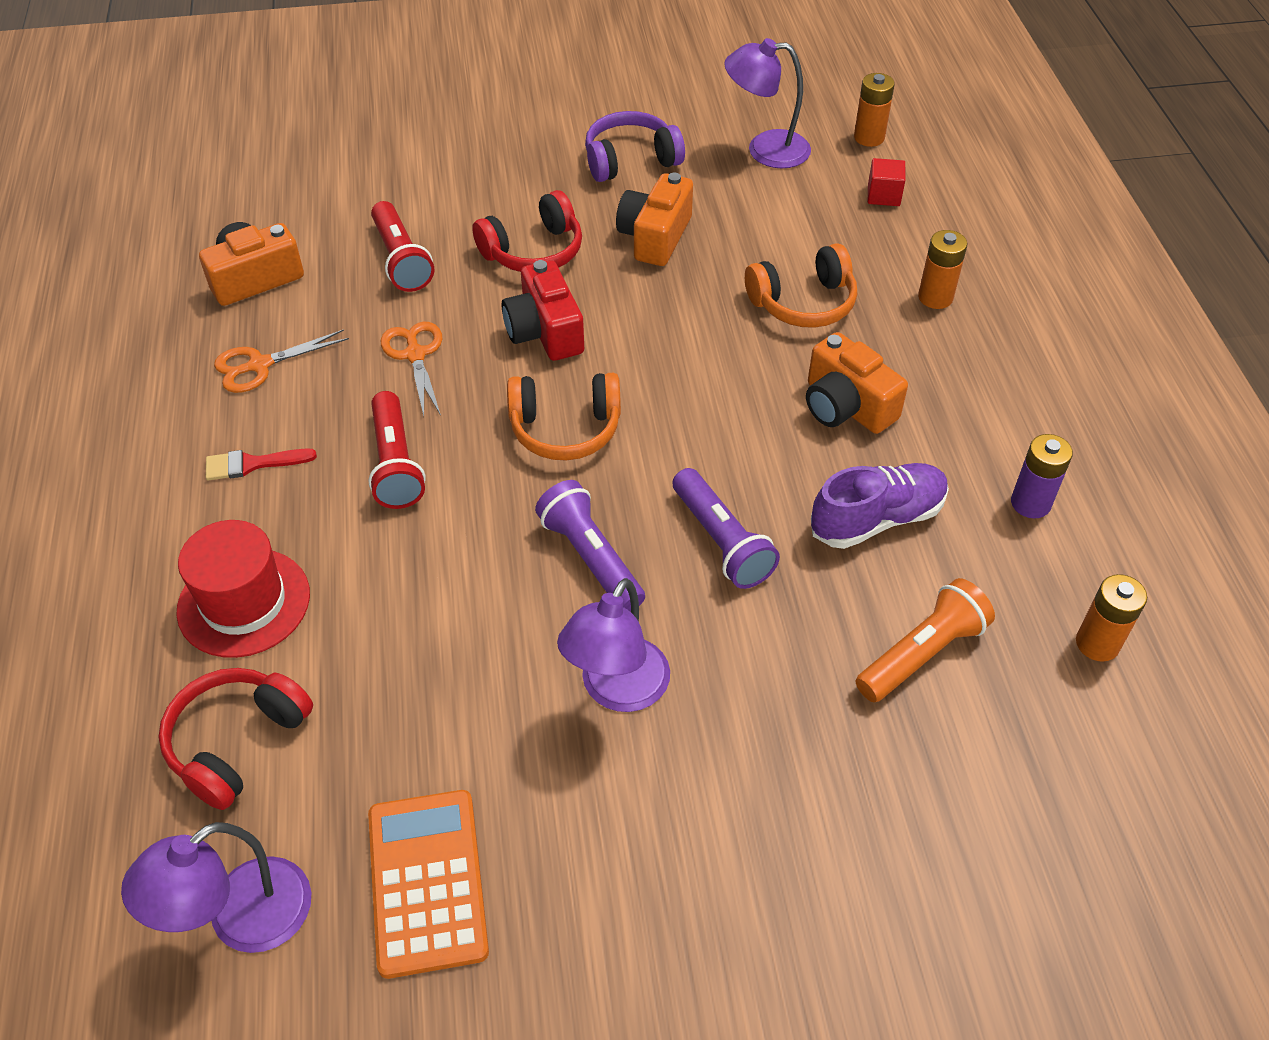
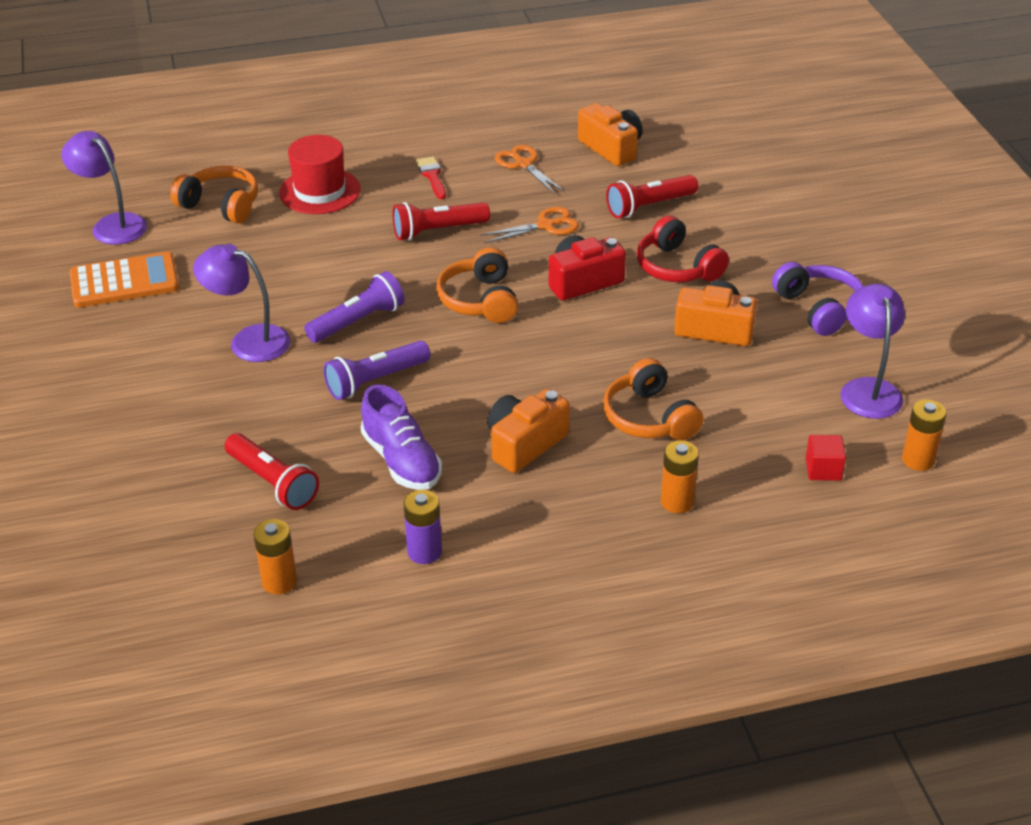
camera: 85 degrees right, 10 degrees down
(237, 742) = (221, 205): red headphones -> orange headphones
(921, 654) = (273, 482): orange flashlight -> red flashlight

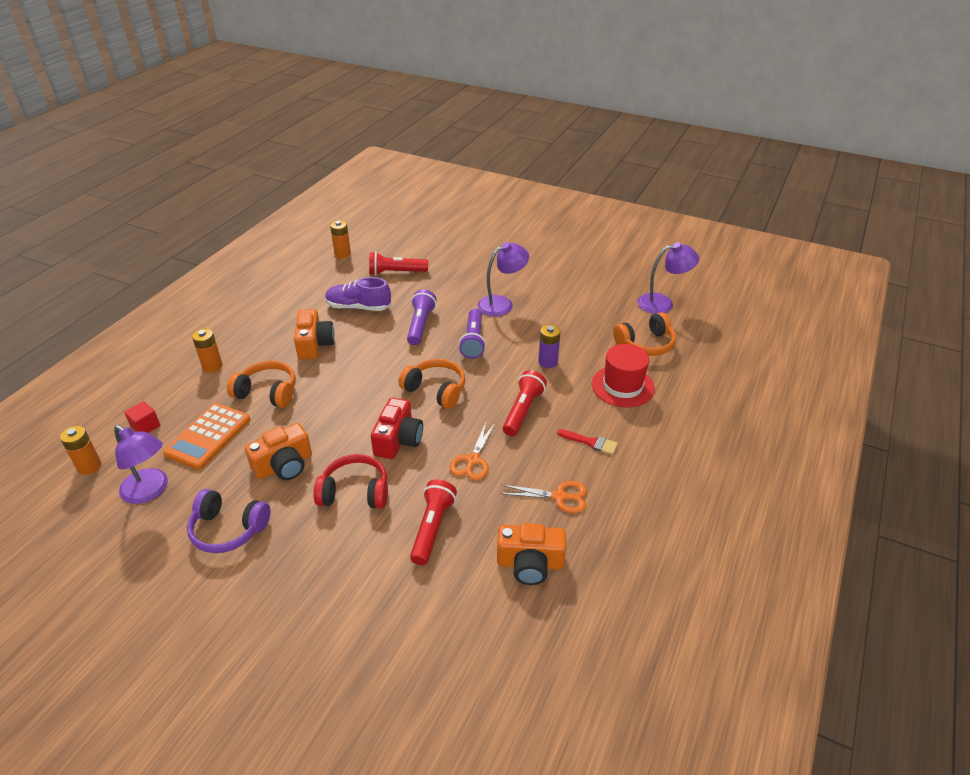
camera: 130 degrees right, 0 degrees up
(124, 281) = (599, 289): orange calculator -> orange calculator (208, 436)
(424, 552) = (302, 289): purple battery -> purple battery (548, 362)

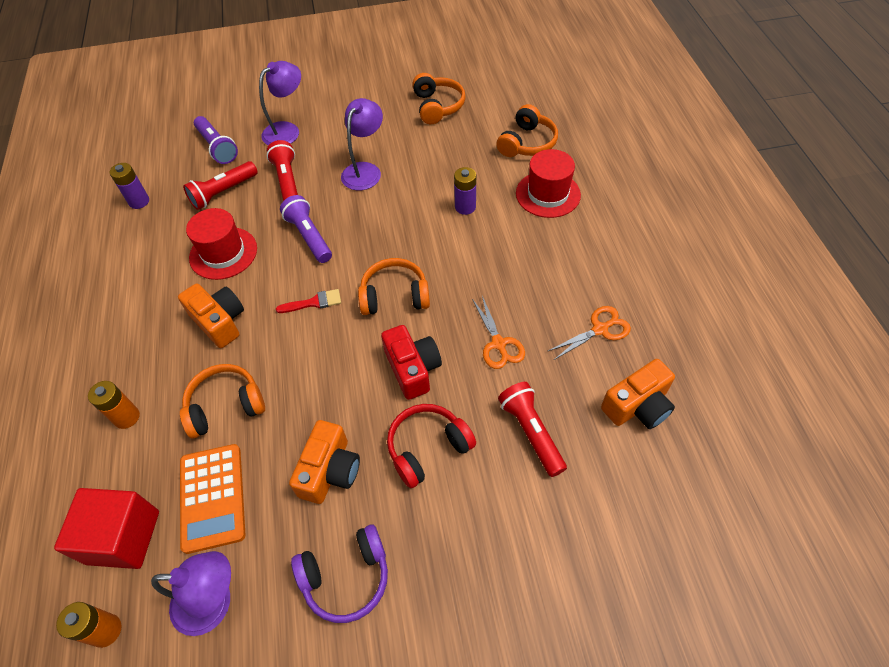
camera: 35 degrees left, 15 degrees up
(145, 426) = (123, 537): red cube -> red cube, size x2.03
(342, 254) = (139, 201): orange battery -> purple battery
(358, 307) = (223, 253): purple shoe -> red hat
(473, 341) = (378, 224): purple flashlight -> purple flashlight (217, 147)
(523, 411) = (492, 268): red flashlight -> red flashlight (287, 181)
(590, 442) = (574, 263): red brush -> red brush (313, 302)
(601, 288) = (437, 106): none -> orange headphones
(662, 303) = (502, 95): purple lamp -> purple lamp (287, 130)

